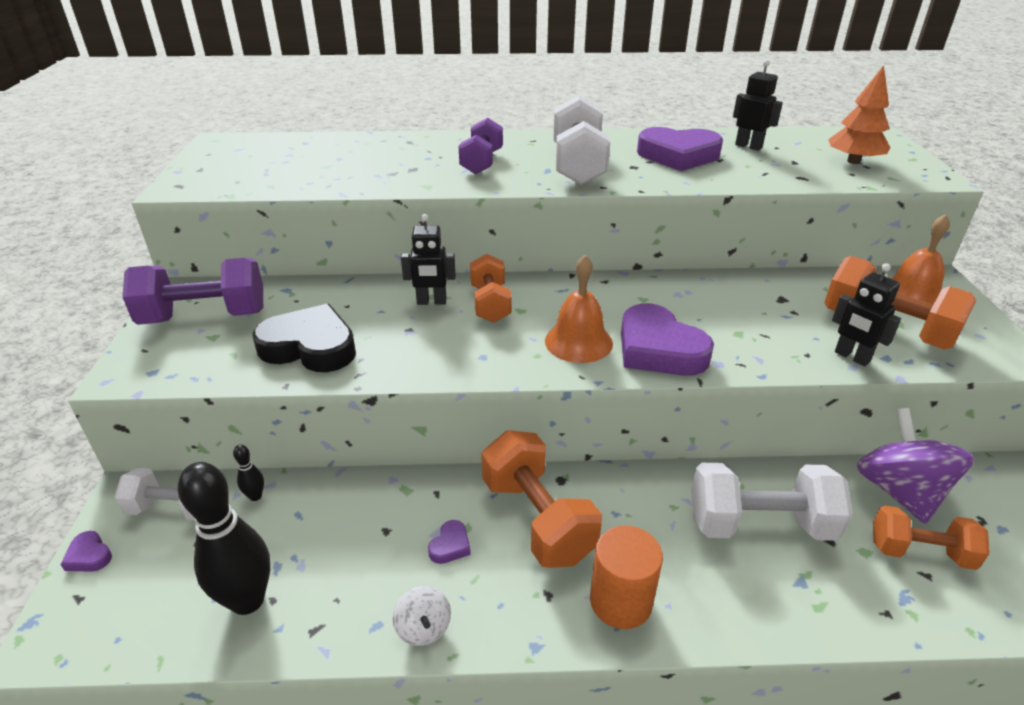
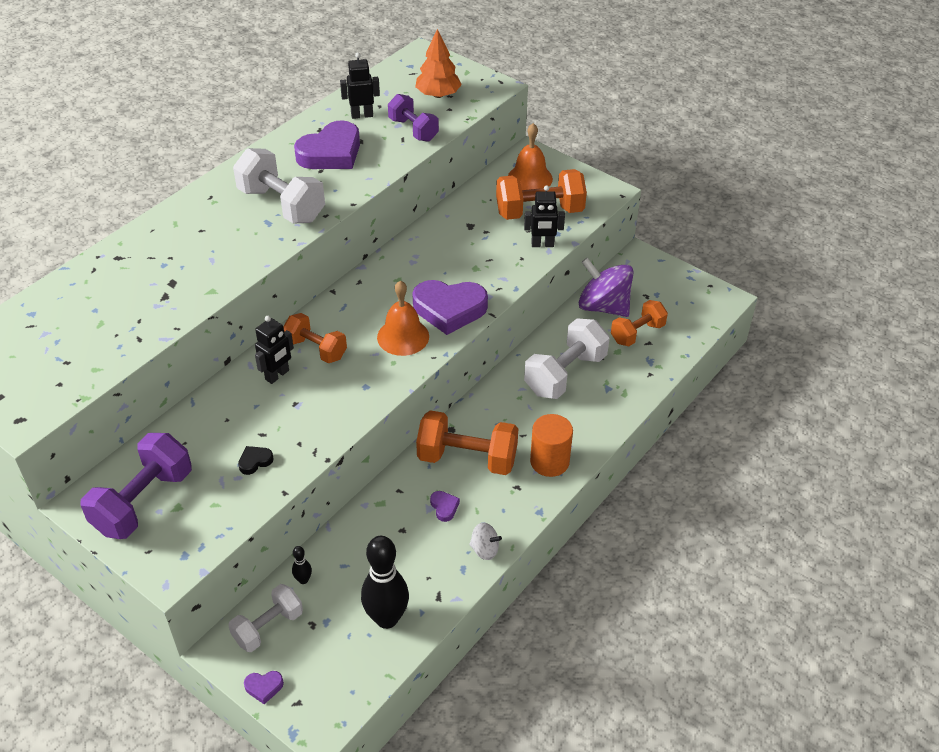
camera: 50 degrees left, 10 degrees up
(310, 347) = (255, 461): black heart -> black heart, size x0.42
(482, 162) = (211, 244): purple dumbbell -> purple dumbbell (413, 130)

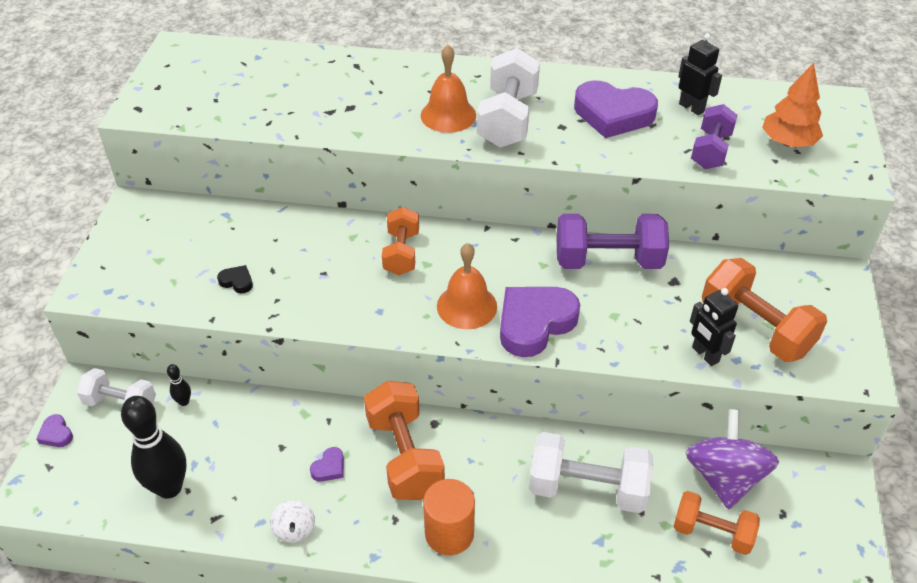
camera: 60 degrees right, 0 degrees up
(143, 502) = (153, 237): purple dumbbell -> purple dumbbell (608, 261)
(277, 375) = (350, 244): black robot -> none
(449, 309) = (534, 323): purple heart -> purple heart turned 75 degrees clockwise
(530, 178) = (801, 294): orange bell -> orange bell (448, 115)

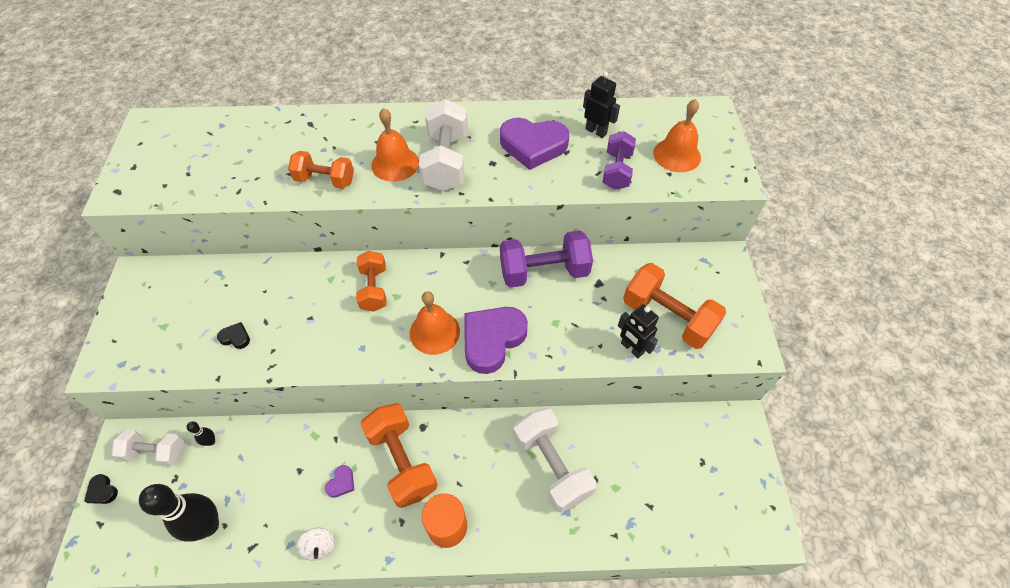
camera: 10 degrees left, 10 degrees up
(56, 434) = (102, 491): purple heart -> black heart
(587, 488) = (551, 466): white dumbbell -> white dumbbell turned 60 degrees clockwise
(712, 532) = (651, 488): orange dumbbell -> orange dumbbell (325, 180)
(724, 477) = (654, 437): purple spinning top -> none
(788, 142) = (677, 155): orange tree -> orange bell

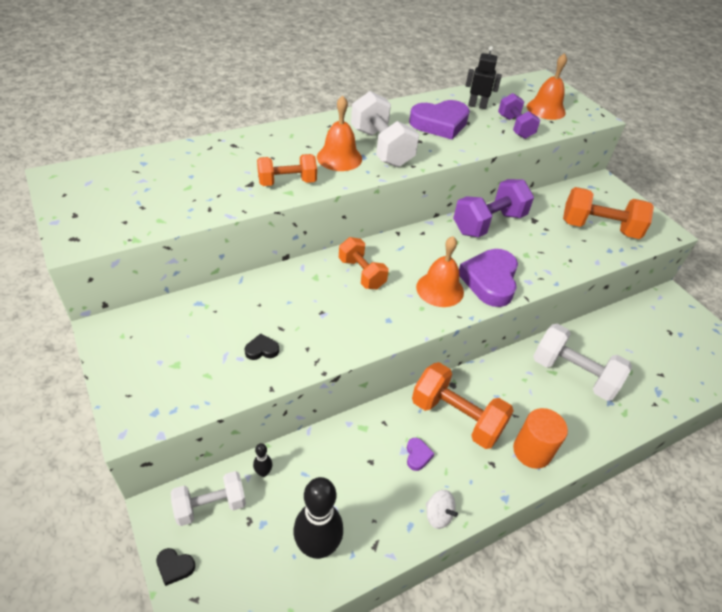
camera: 30 degrees left, 10 degrees down
(631, 348) = (593, 255): black robot -> none

